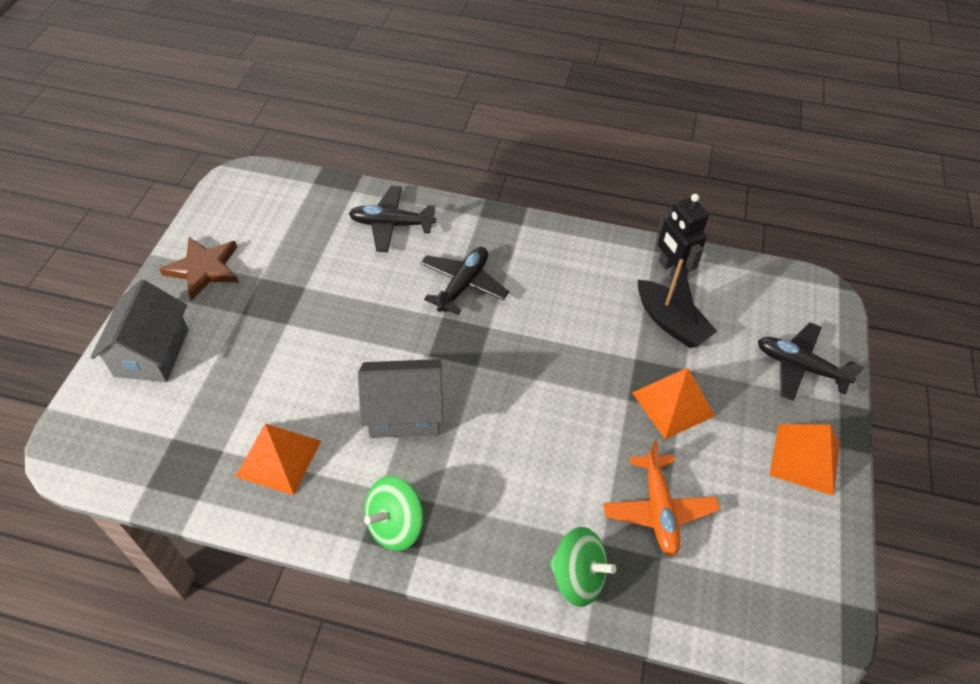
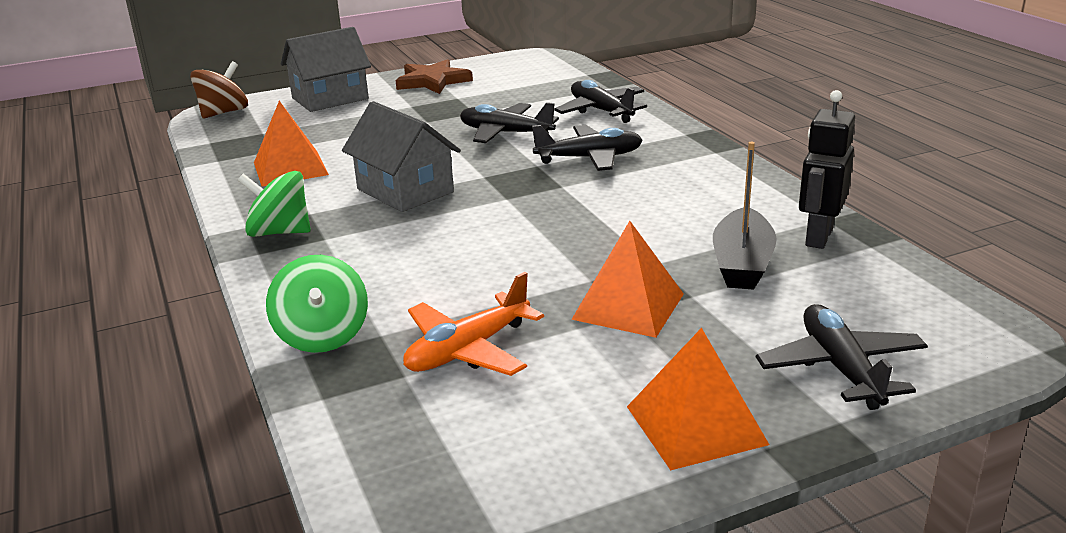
camera: 55 degrees right, 25 degrees down
(82, 442) = (223, 113): none -> brown spinning top
(368, 297) = (505, 133): none -> black plane

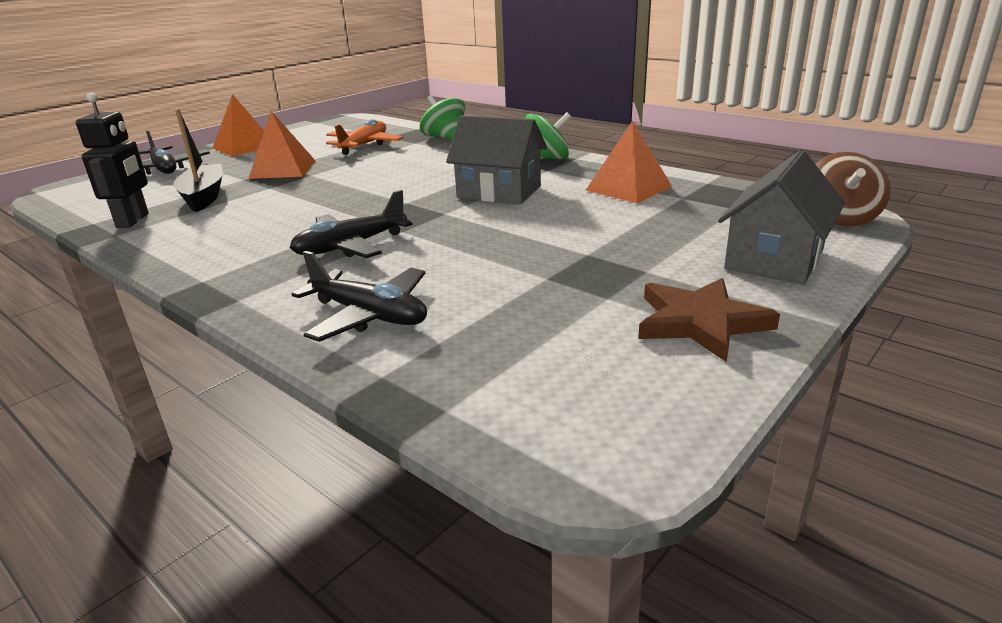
camera: 155 degrees right, 0 degrees up
(505, 133) = (471, 256): black plane -> none

